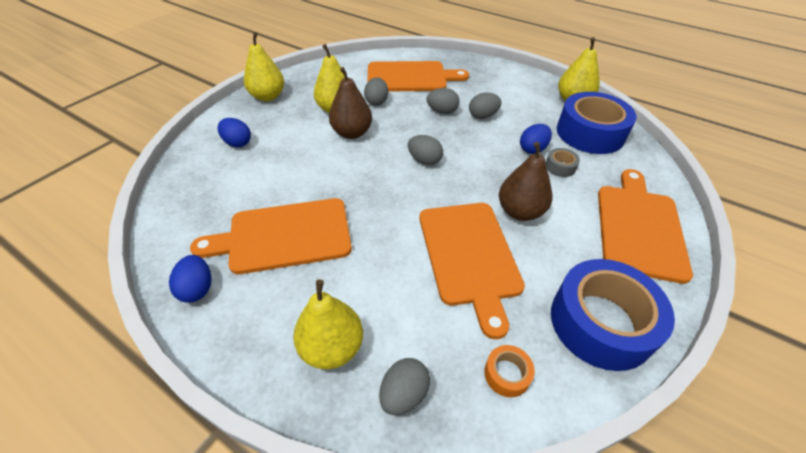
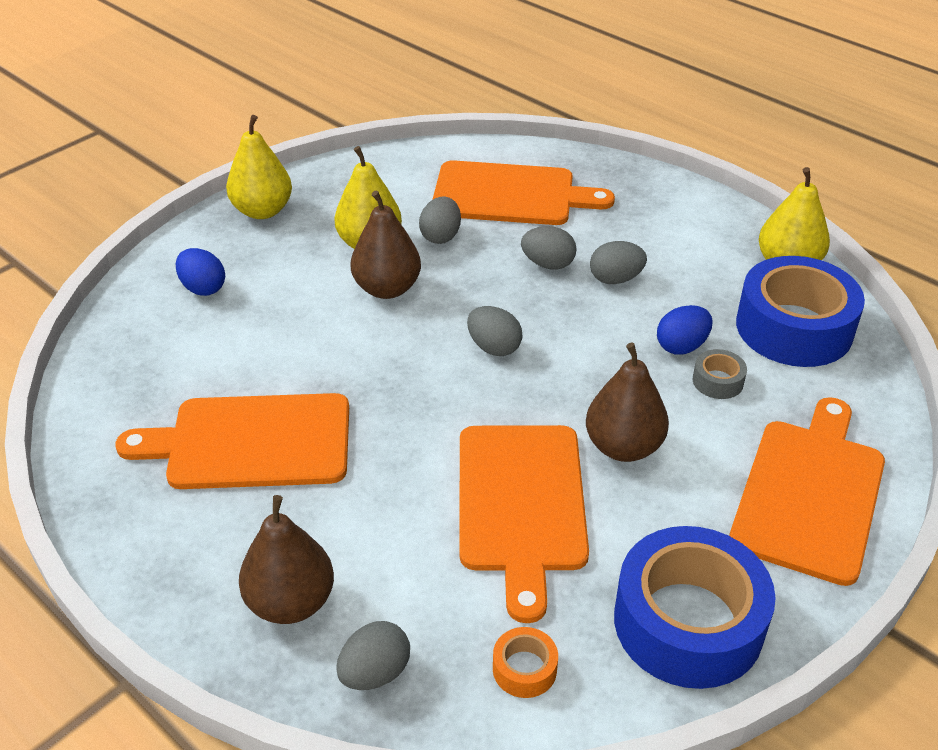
camera: 10 degrees right, 5 degrees down
(197, 289) = (119, 502): blue egg -> none
(332, 347) = (291, 602): yellow pear -> brown pear

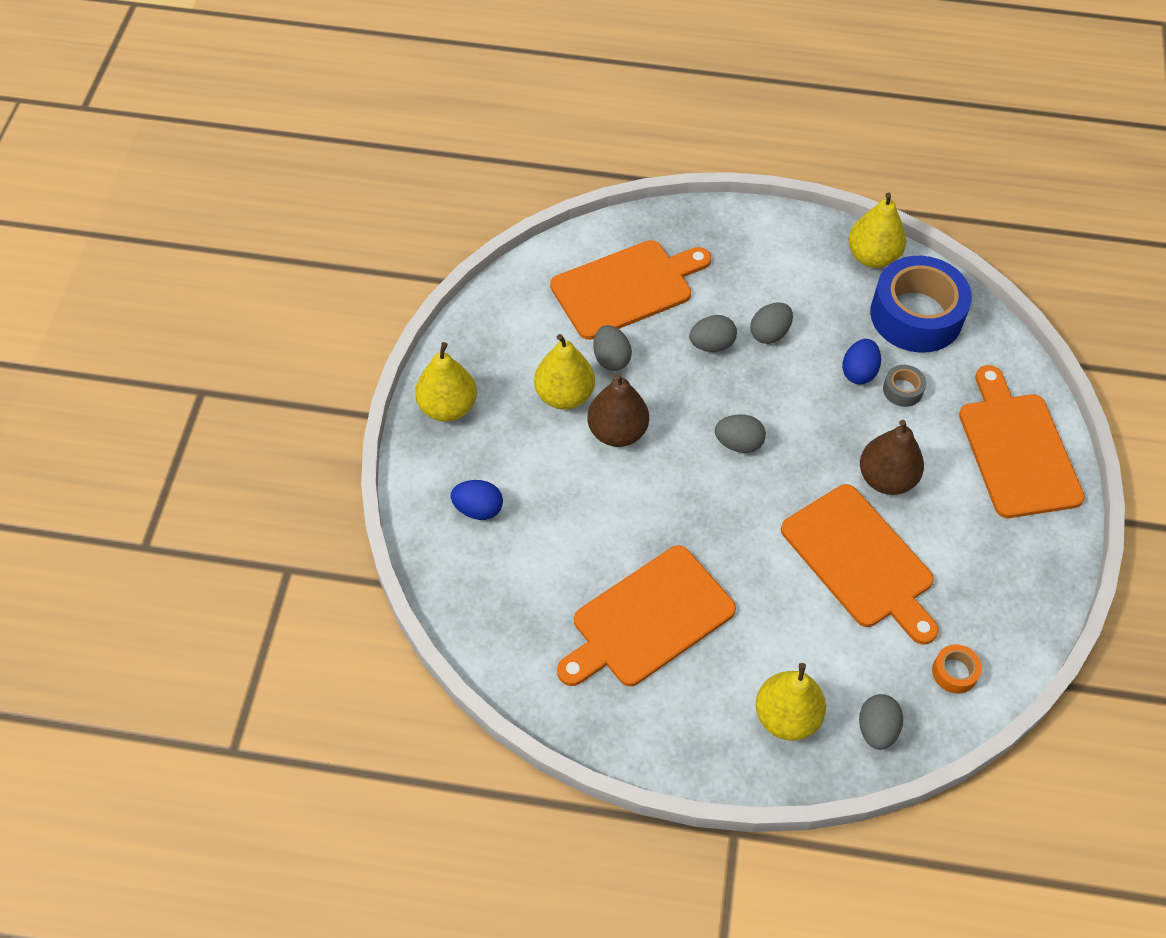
camera: 35 degrees left, 15 degrees up
(291, 602) = (786, 717): brown pear -> yellow pear
(688, 622) = (1016, 584): blue tape -> none

